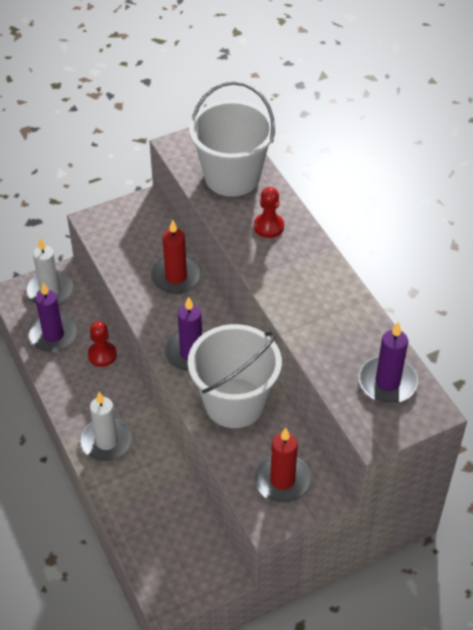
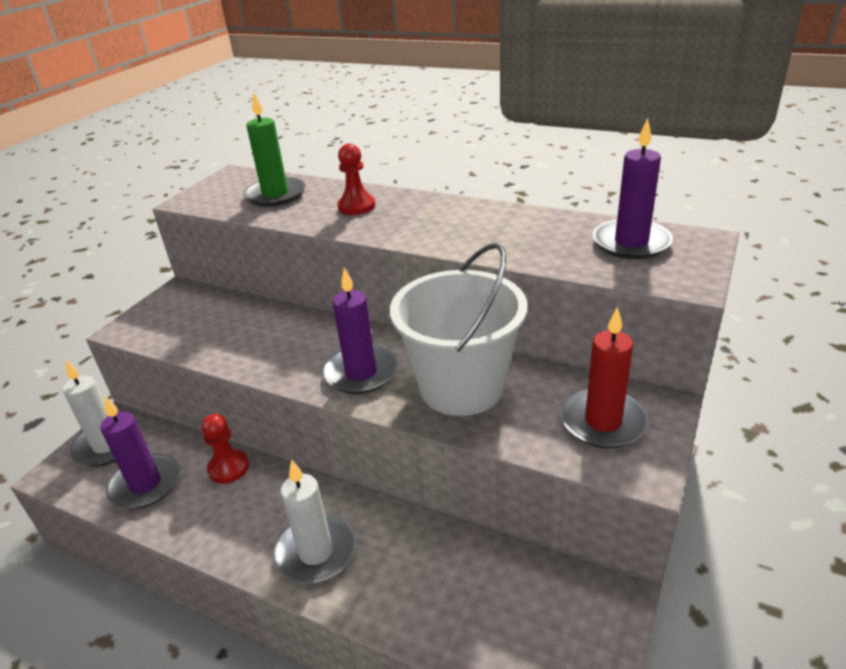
camera: 35 degrees left, 15 degrees down
(176, 277) = (273, 325): red candle -> none
(232, 177) = (275, 195): white bucket -> green candle

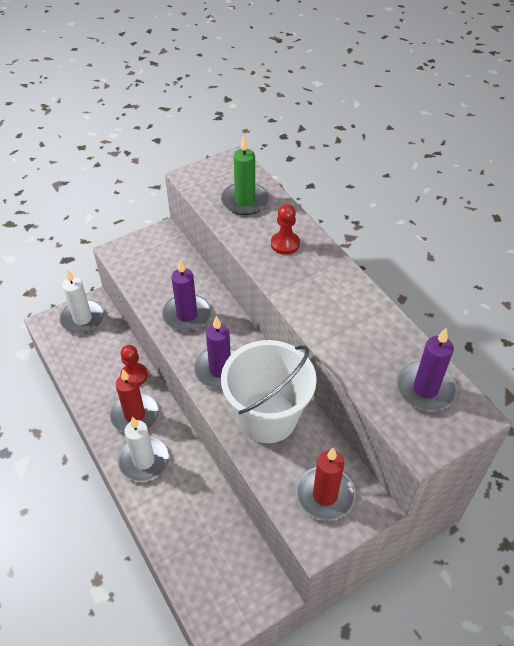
camera: 30 degrees right, 15 degrees up
(145, 484) = (87, 360): purple candle -> purple candle (187, 315)
(262, 509) = (134, 415): none -> red candle

